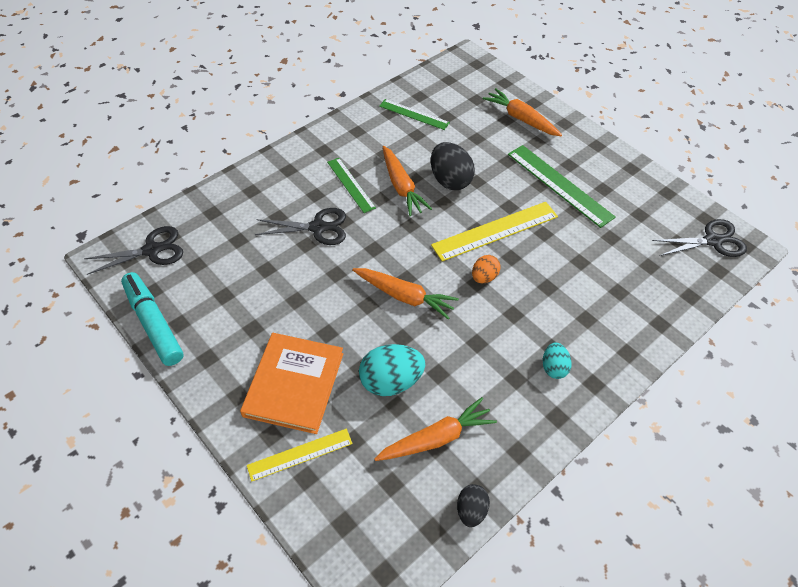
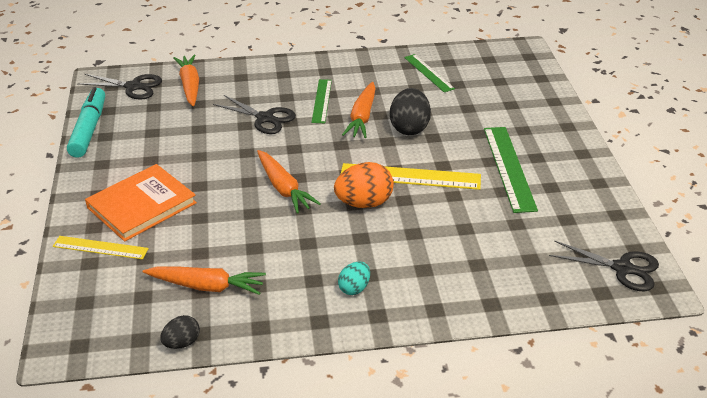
camera: 35 degrees right, 15 degrees down
(391, 381) = (212, 236): turquoise egg -> none
(484, 277) = (364, 203): orange egg -> orange egg, size x1.74
(521, 119) = (527, 108): orange carrot -> orange carrot (190, 85)

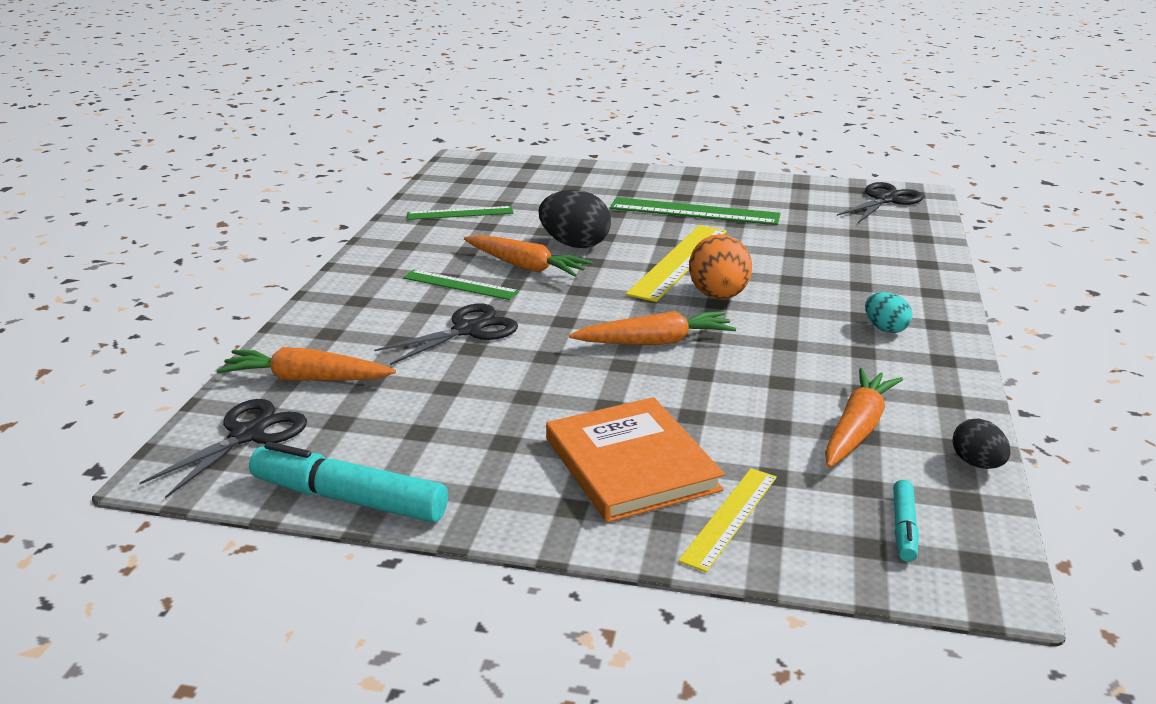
camera: 70 degrees left, 10 degrees down
(104, 314) = (903, 528): none -> turquoise marker

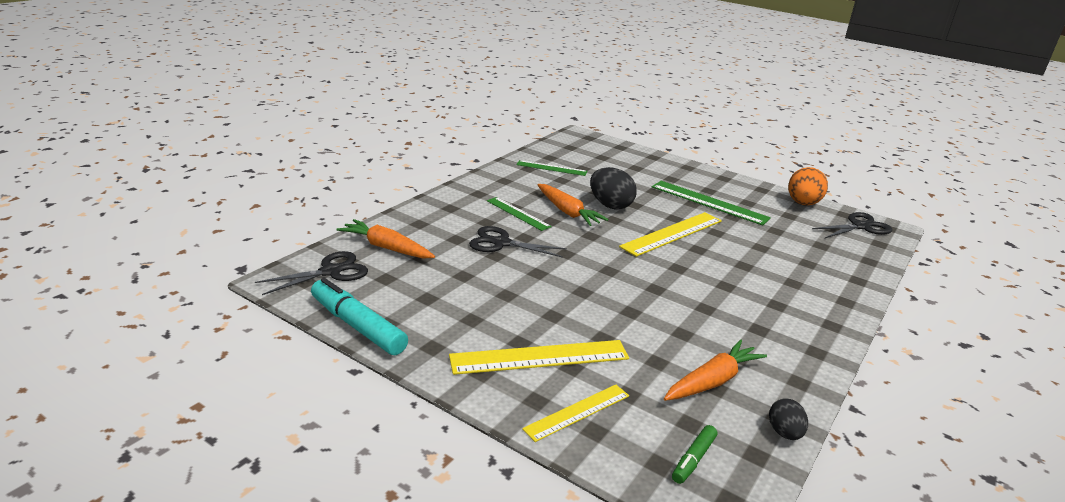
camera: 20 degrees right, 0 degrees up
(467, 330) = (501, 243): black scissors -> black scissors turned 150 degrees counterclockwise
(631, 464) = (539, 357): orange book -> yellow ruler
(655, 342) = (615, 282): orange carrot -> none
(718, 296) = (682, 263): orange egg -> orange egg (802, 203)
(885, 329) = (788, 318): turquoise egg -> none
(903, 528) = (693, 459): turquoise marker -> green marker

